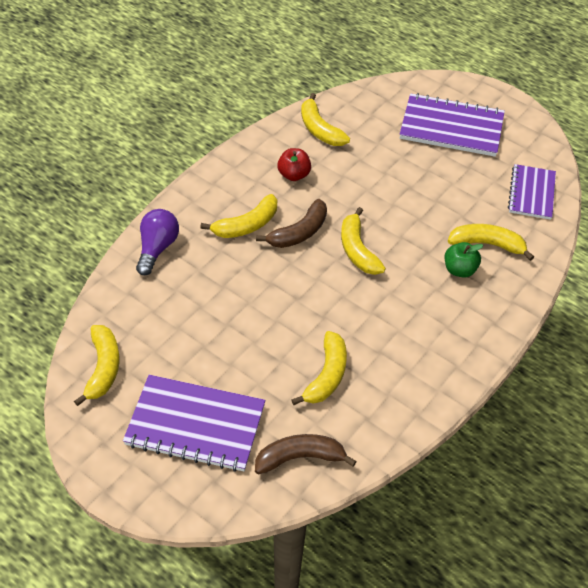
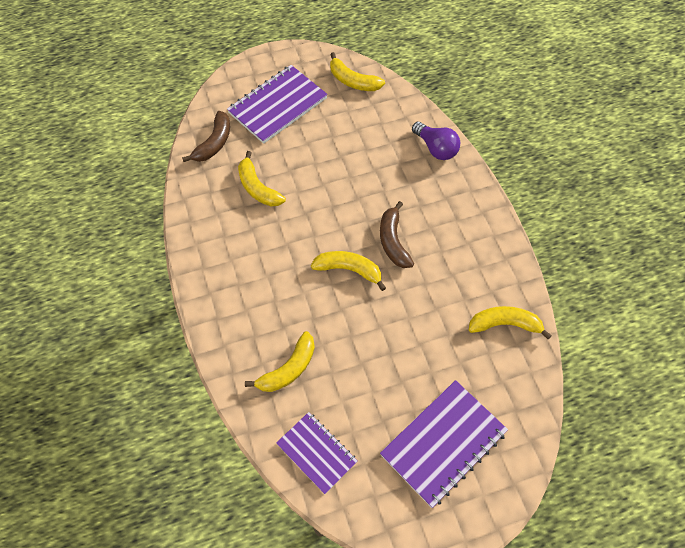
camera: 125 degrees right, 10 degrees up
(247, 225) = (423, 211): yellow banana -> none
(294, 175) = (459, 272): red apple -> none
(459, 270) = (279, 329): green apple -> none

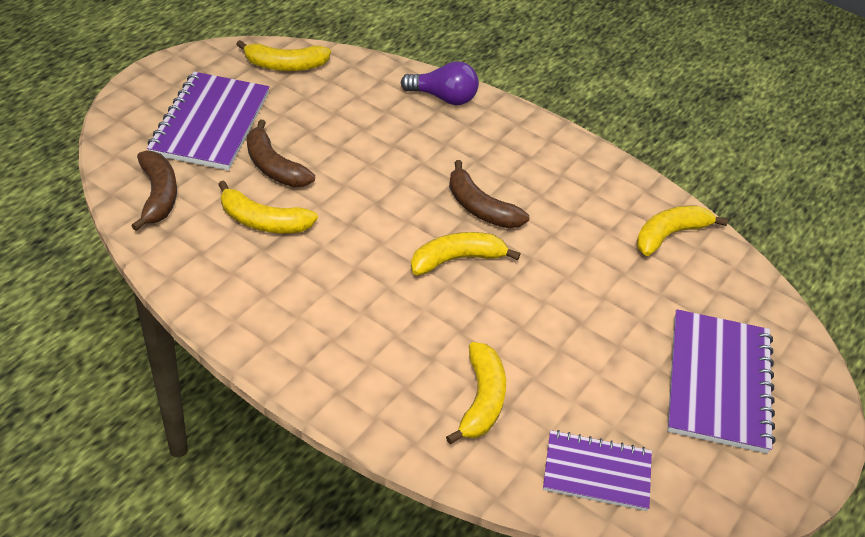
camera: 40 degrees left, 15 degrees down
(291, 153) = (274, 167): none -> brown banana

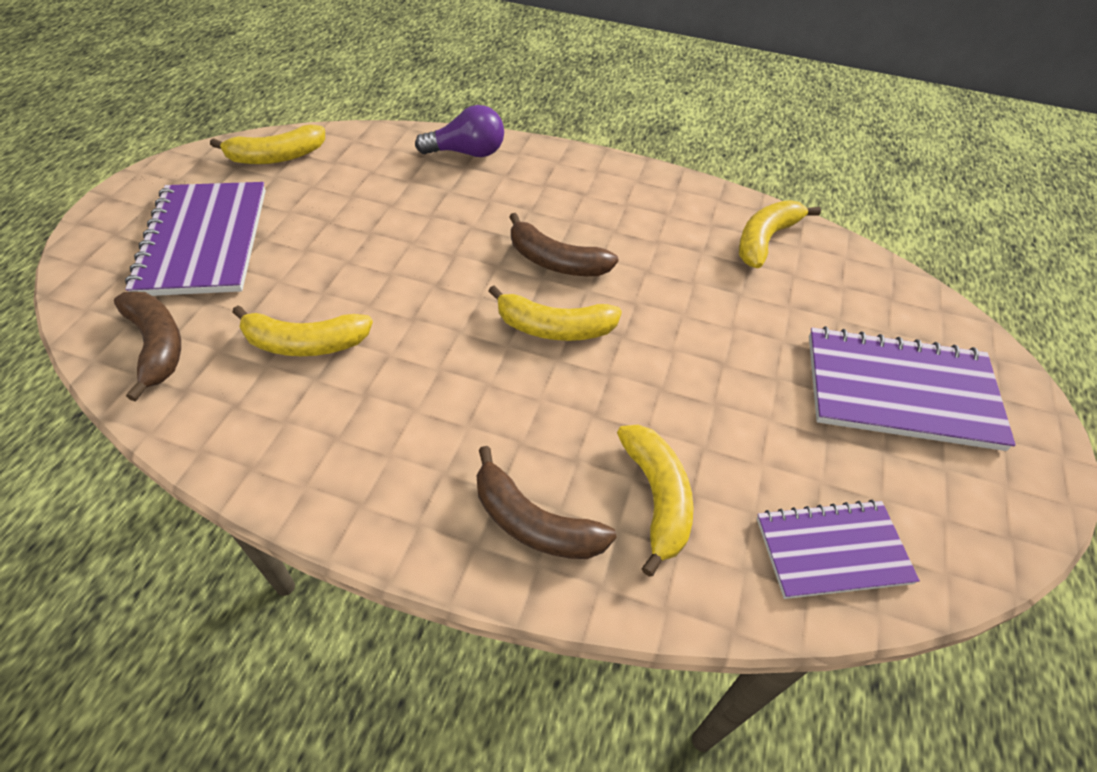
camera: 15 degrees left, 5 degrees up
(274, 167) = (298, 273): brown banana -> brown banana (533, 522)
(457, 259) = (554, 328): yellow banana -> yellow banana turned 135 degrees counterclockwise
(718, 382) = (900, 391): purple notebook -> purple notebook turned 75 degrees counterclockwise

